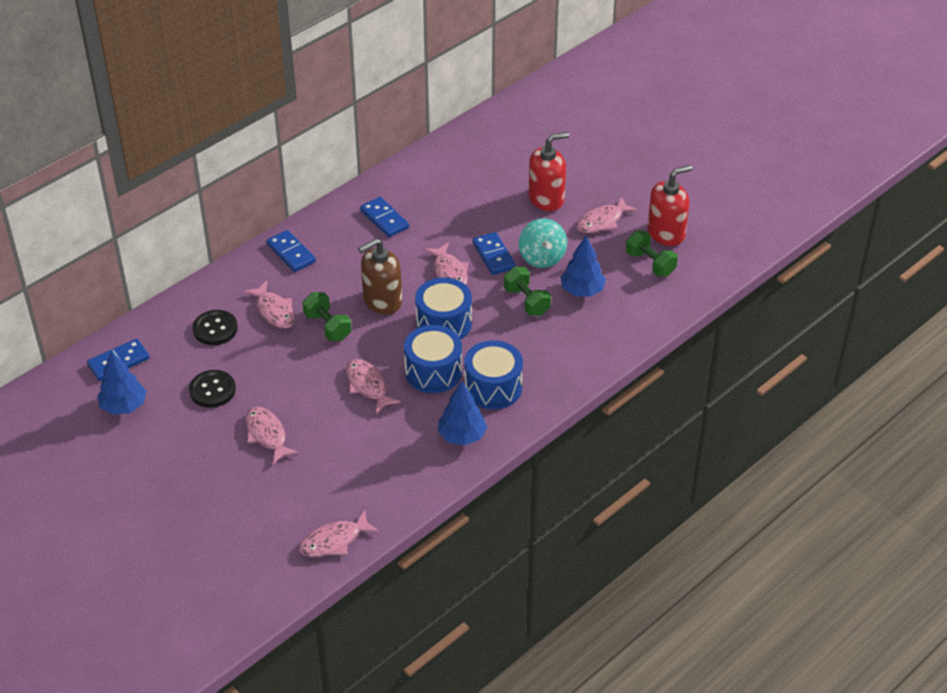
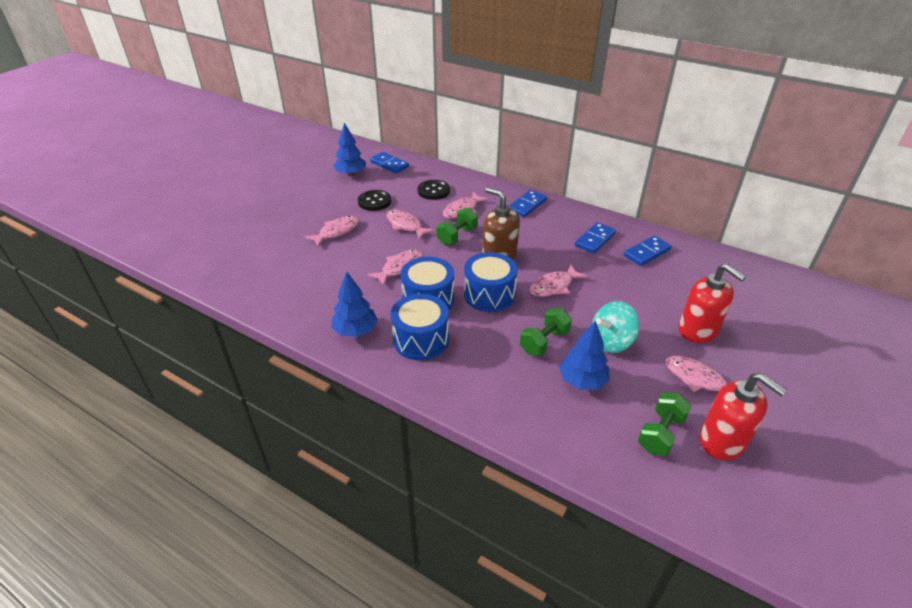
camera: 75 degrees right, 5 degrees down
(334, 541) = (232, 282): pink fish -> pink fish (406, 225)
(493, 255) = (592, 309): blue domino -> blue domino (647, 252)

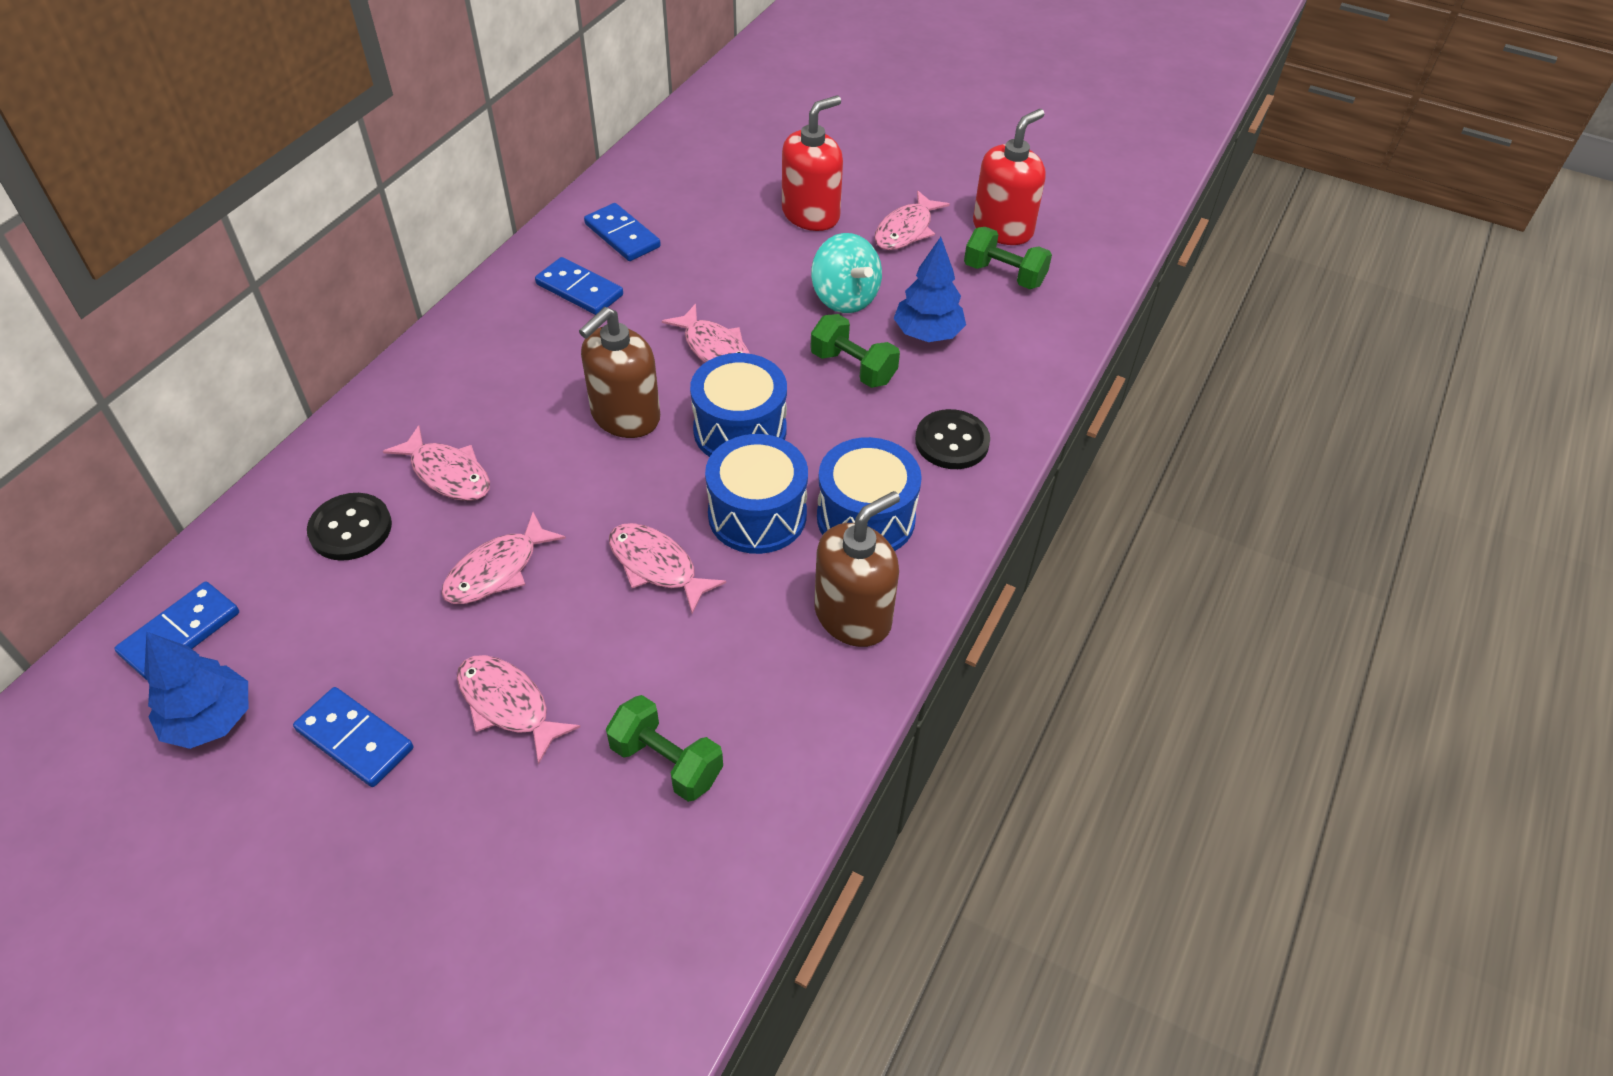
camera: 95 degrees left, 10 degrees up
(355, 330) = (853, 616): blue tree -> brown soap dispenser
(374, 201) = (378, 644): black button -> black button (952, 441)
(457, 236) = (550, 479): green dumbbell -> green dumbbell (667, 762)
(527, 205) = (445, 372): blue domino -> blue domino (355, 739)

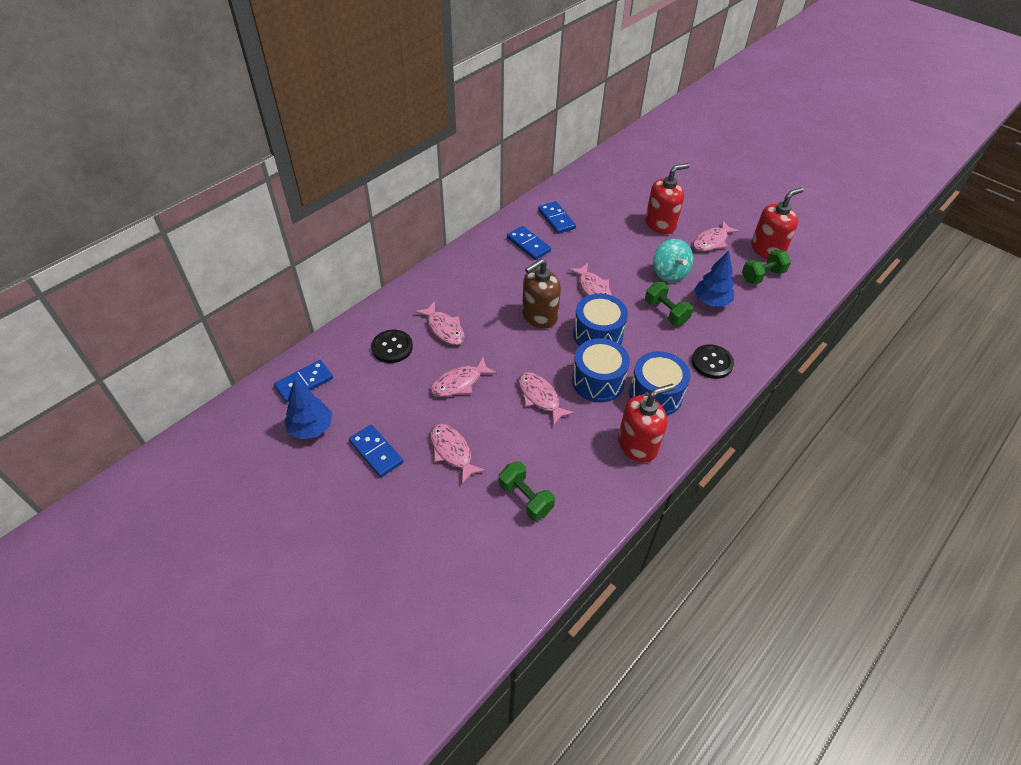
camera: 15 degrees right, 0 degrees up
(853, 616) = (638, 445): brown soap dispenser -> red soap dispenser
(1004, 275) = (762, 276): green dumbbell -> green dumbbell turned 75 degrees counterclockwise

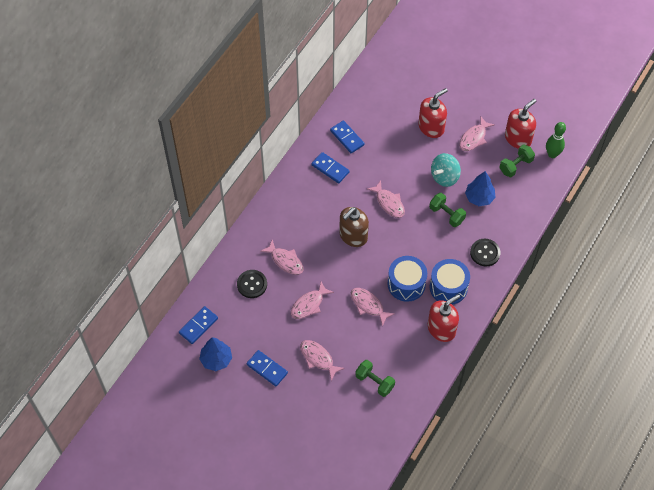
camera: 10 degrees left, 10 degrees up
(598, 334) = (399, 244): blue drum -> none
(669, 273) = (444, 177): turquoise spinning top -> turquoise spinning top turned 75 degrees clockwise
(810, 271) = (552, 154): none -> green bowling pin

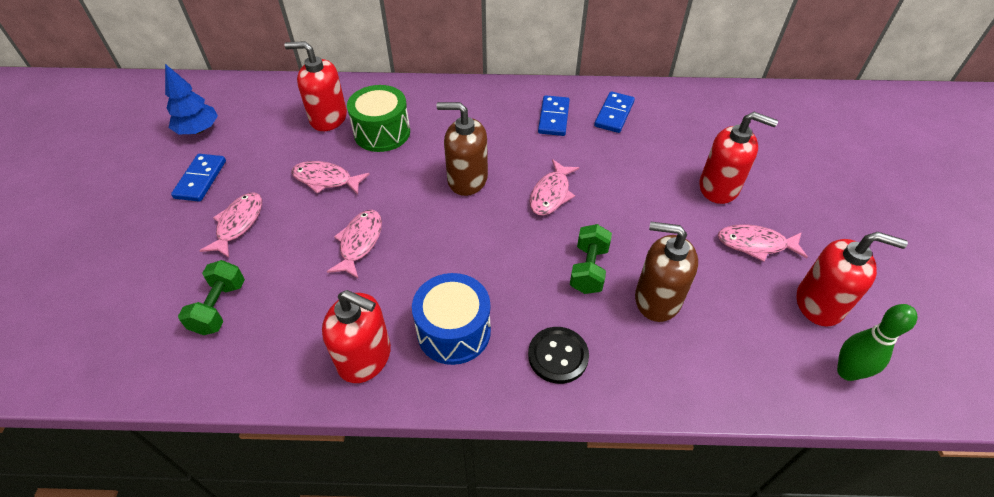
camera: 60 degrees right, 10 degrees down
(198, 326) = (243, 99): blue domino -> none
(252, 284) = (328, 118): black button -> red soap dispenser
(285, 261) = (382, 132): pink fish -> green drum
(406, 284) = (425, 272): blue drum -> none
(444, 177) = (652, 238): turquoise spinning top -> none
(479, 197) = (657, 299): blue tree -> brown soap dispenser
(515, 166) = (766, 324): green dumbbell -> none

